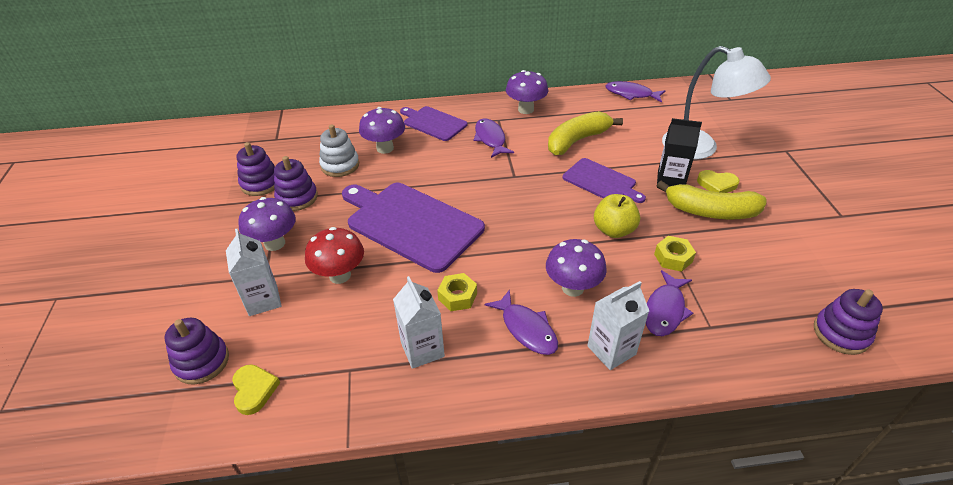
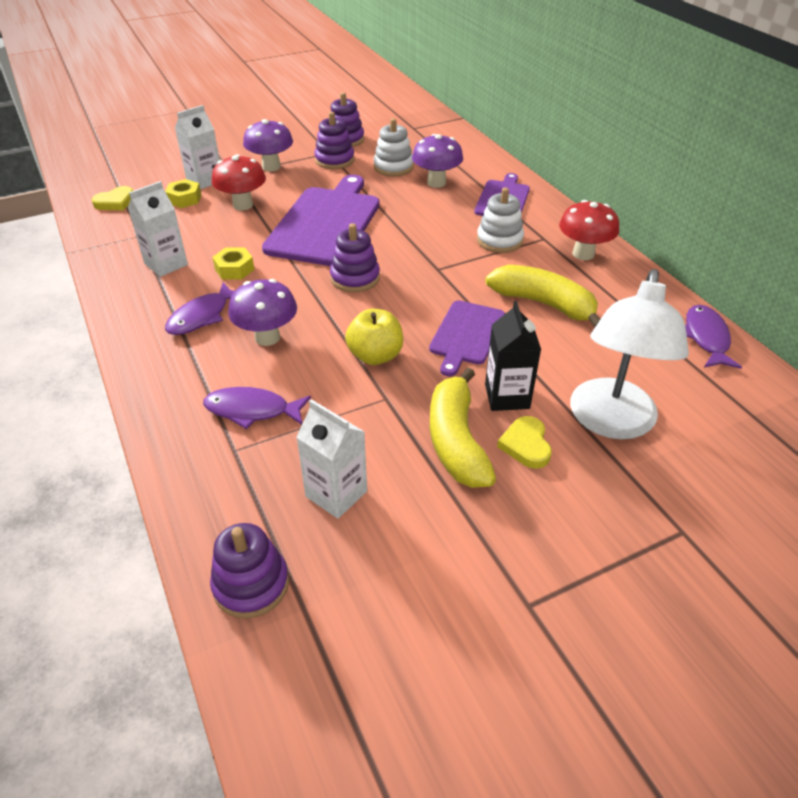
camera: 70 degrees right, 0 degrees up
(201, 362) = (139, 175): purple stacking toy -> purple stacking toy (355, 278)
(490, 139) = (499, 240): purple fish -> white stacking toy
(526, 109) = (583, 254): purple mushroom -> red mushroom
(611, 350) = (184, 375): white carton -> white carton (336, 494)
(673, 258) = (344, 410): yellow nut -> yellow nut (184, 199)

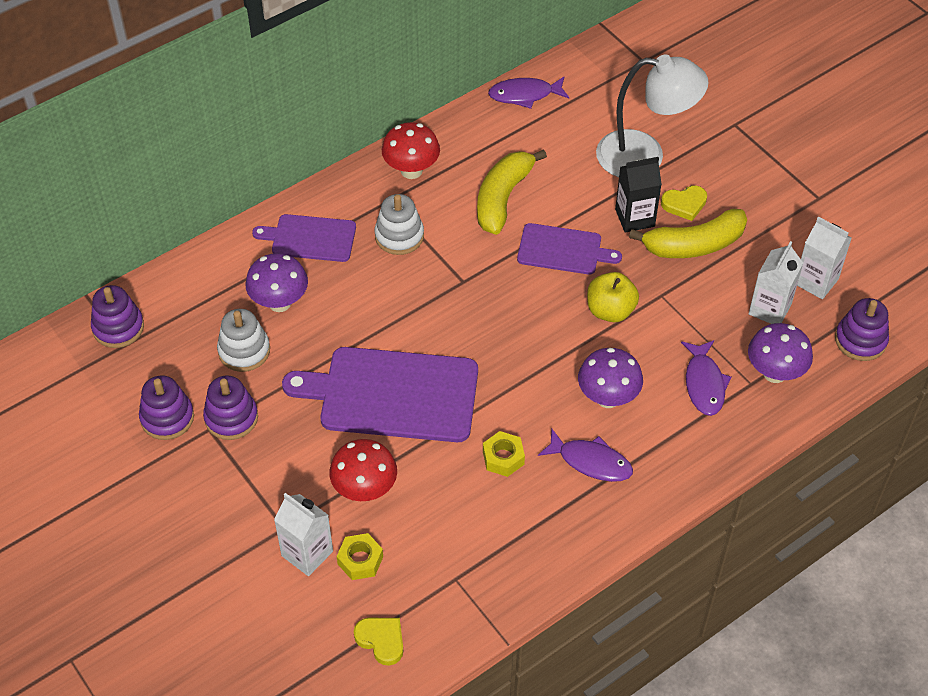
camera: 100 degrees left, 10 degrees up
(166, 264) = (508, 527): white carton -> white carton (816, 281)
(271, 167) = (259, 486): purple mushroom -> purple mushroom (774, 373)
(355, 278) = (495, 347): purple stacking toy -> purple stacking toy (118, 327)

